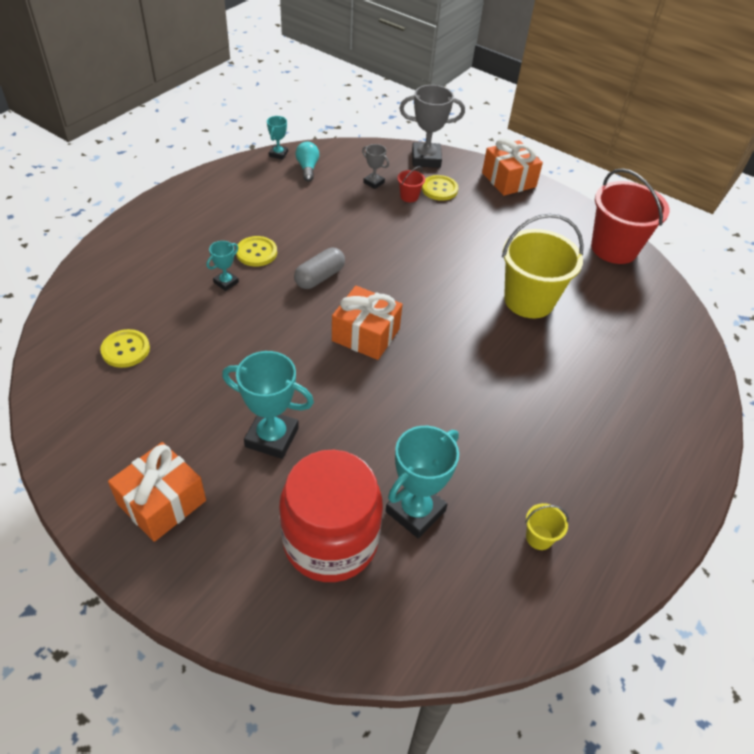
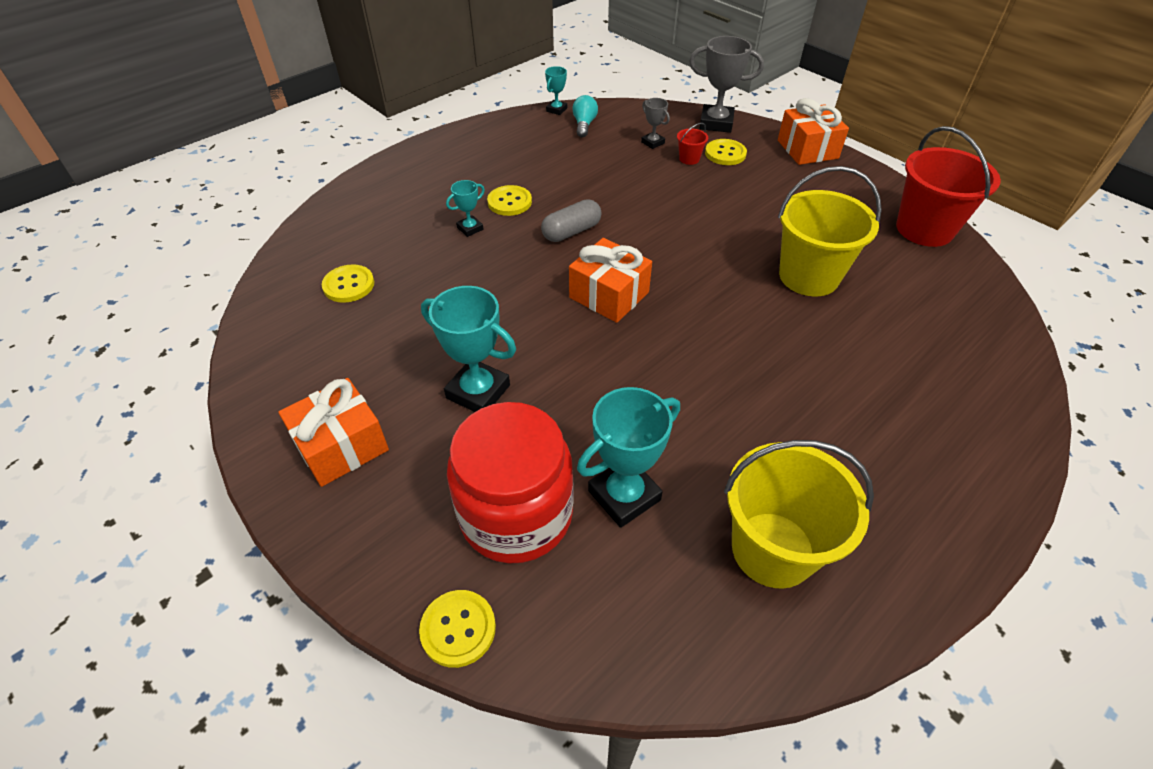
camera: 15 degrees right, 0 degrees up
(305, 642) = (458, 629): none -> yellow button
(539, 537) = (772, 549): yellow bucket -> yellow bucket, size x2.41

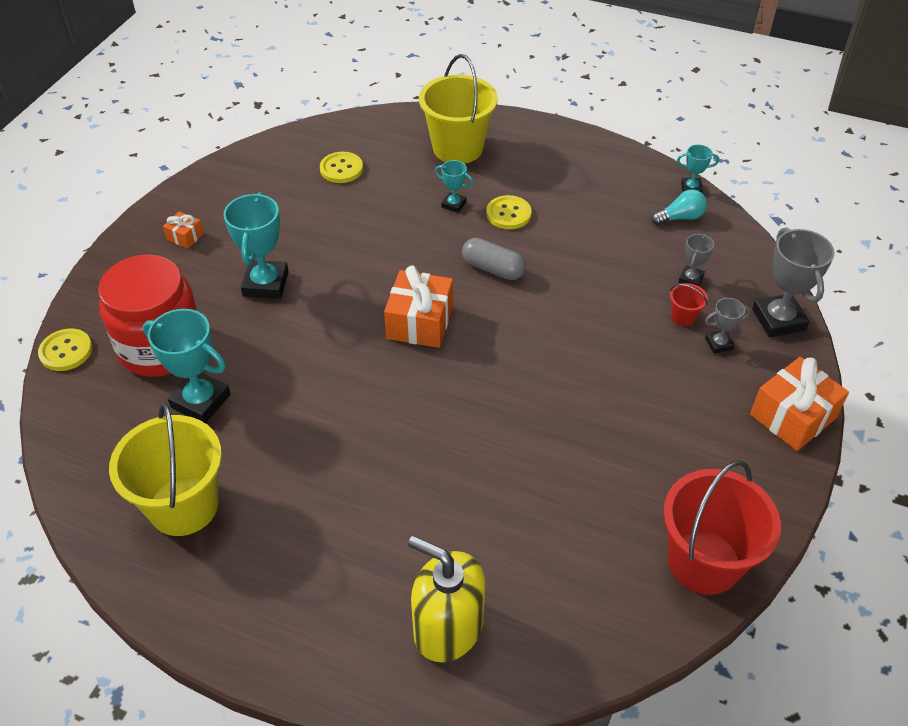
camera: 65 degrees right, 0 degrees up
(341, 445) = (185, 236): orange gift -> orange gift, size x0.50
(725, 154) = (719, 344): yellow button -> grey trophy
(808, 276) = (540, 465): yellow bucket -> yellow bucket (458, 148)
(964, 381) = (448, 627): none -> yellow soap dispenser

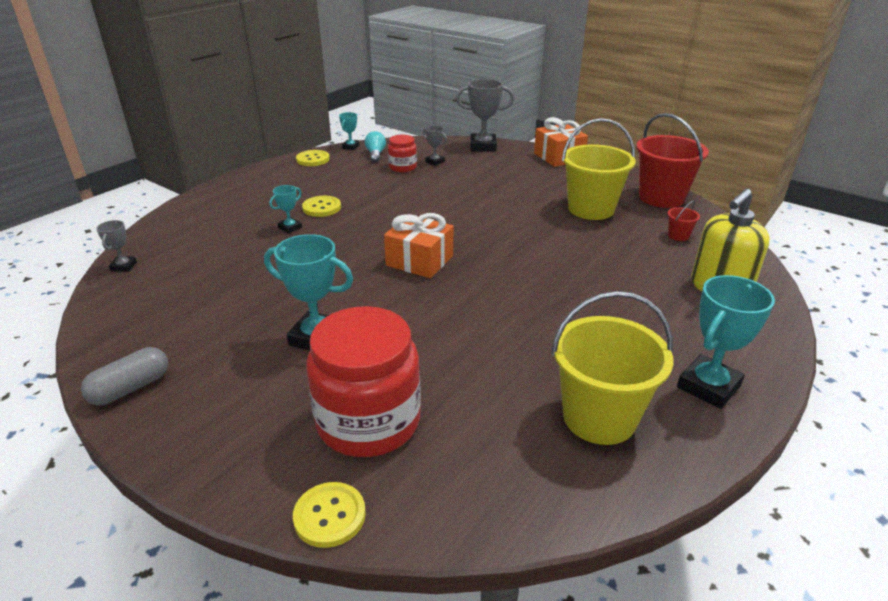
camera: 75 degrees left, 15 degrees down
(185, 236) = (194, 391): orange gift -> none
(201, 401) = (462, 396): turquoise trophy -> turquoise trophy (708, 386)
(341, 169) = (185, 275): yellow button -> yellow button (313, 159)
(458, 148) = (219, 216): yellow bucket -> yellow bucket (591, 209)
(493, 269) = (379, 222): grey capsule -> grey capsule (131, 388)
(654, 252) = (402, 167): none -> red jar
(683, 317) = (466, 169): red bucket -> red bucket (678, 236)
(719, 344) = (495, 164): grey trophy -> grey trophy (123, 266)

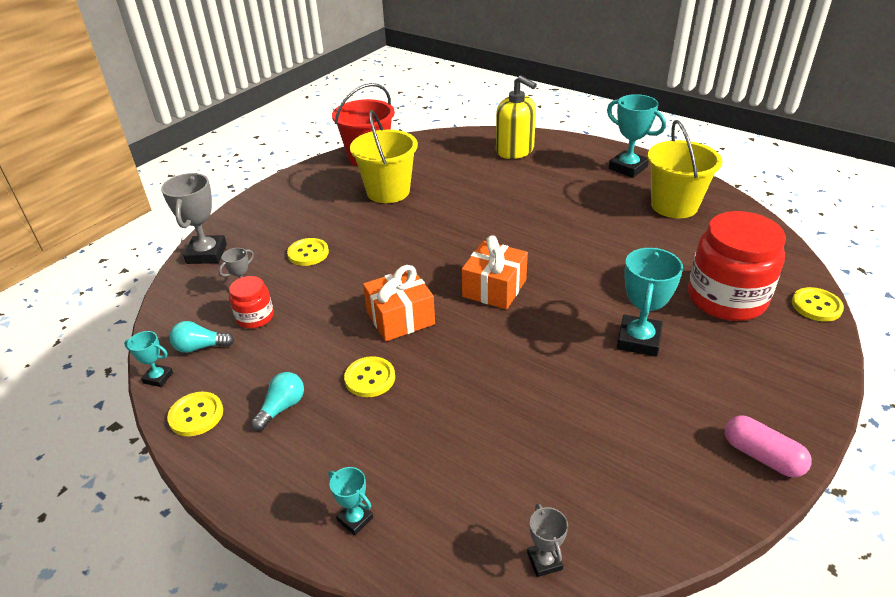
camera: 90 degrees left, 5 degrees up
(123, 266) = (544, 561): grey trophy -> grey trophy turned 75 degrees clockwise
(131, 388) = (762, 456): grey capsule -> pink capsule
(290, 227) = (425, 399): turquoise trophy -> turquoise trophy (355, 519)
(307, 181) = (282, 408): none -> turquoise light bulb
(482, 179) = (308, 253): none -> yellow button
(558, 157) = (259, 203): orange gift -> orange gift (400, 318)
(678, 236) = (439, 157): red bucket -> none

